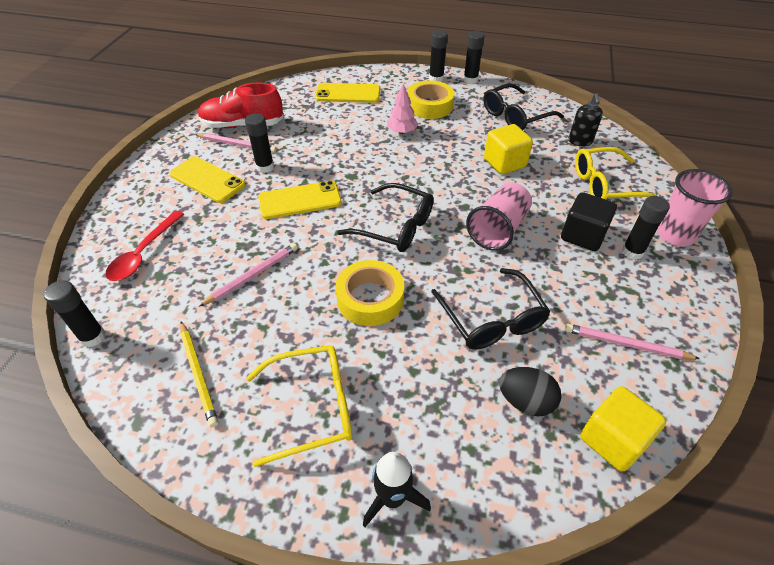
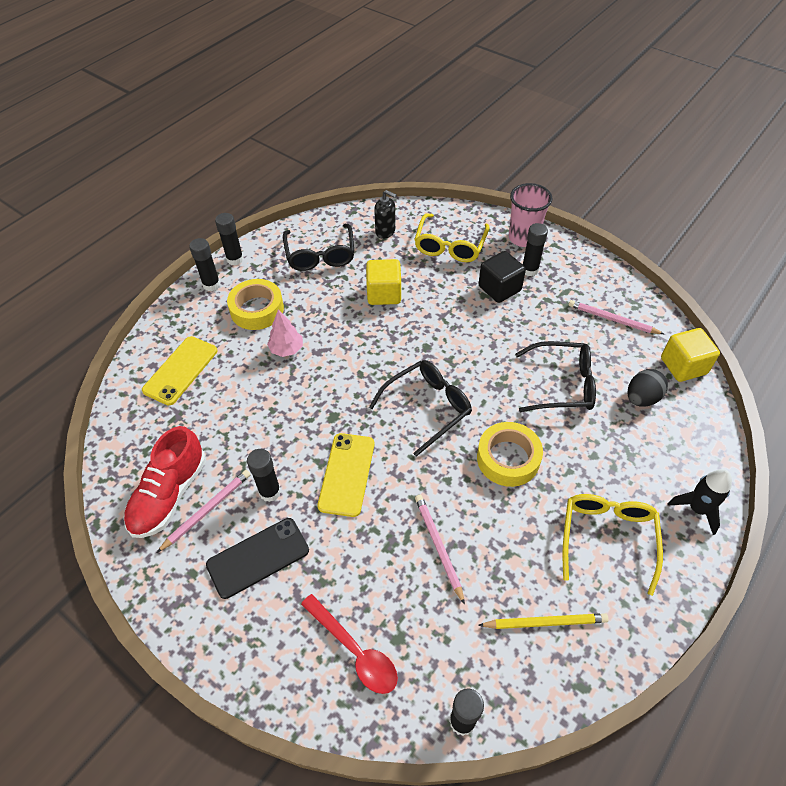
camera: 65 degrees left, 5 degrees up
(207, 180) = (258, 557): yellow phone -> black phone
(498, 229) = (467, 337): pink cup -> none
(626, 344) = (612, 319): pink pencil -> pink pencil turned 75 degrees clockwise

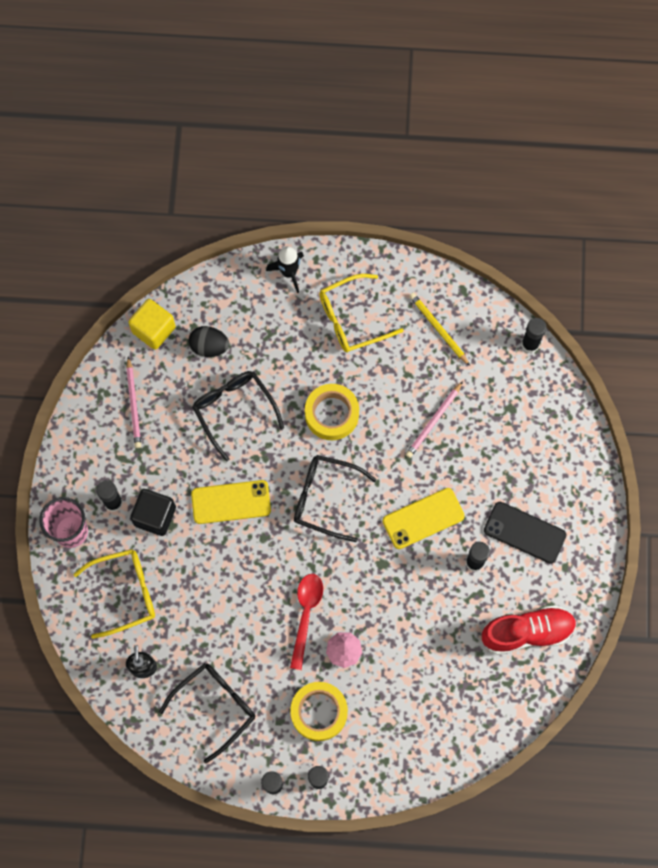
camera: 125 degrees left, 20 degrees up
(180, 370) = (424, 722): yellow phone -> yellow phone (231, 502)
(207, 510) = (518, 595): pink pencil -> none
(355, 650) = (536, 429): red spoon -> red spoon (306, 615)
(384, 294) = (226, 612): yellow cube -> none

